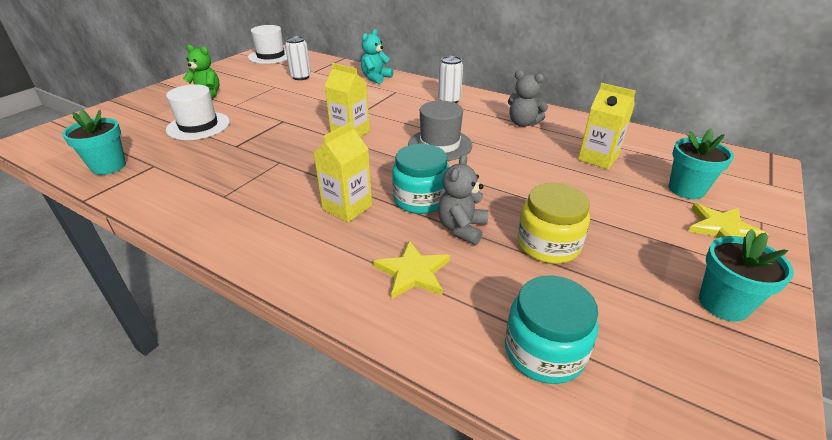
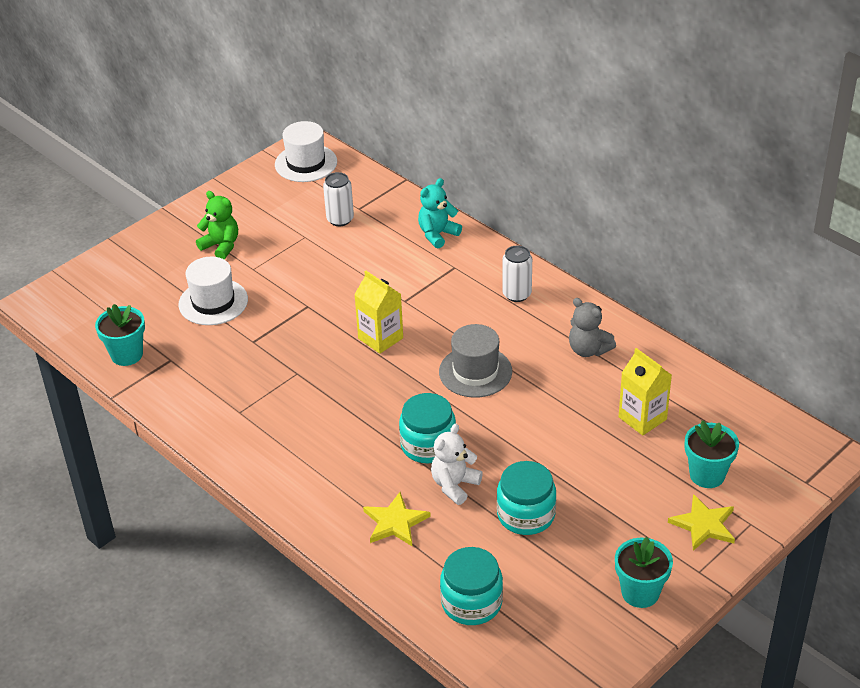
camera: 15 degrees right, 5 degrees up
(347, 207) = (355, 444): yellow carton -> none
(462, 228) = (454, 485): grey teddy bear -> white teddy bear
(548, 244) = (526, 515): yellow jar -> turquoise jar

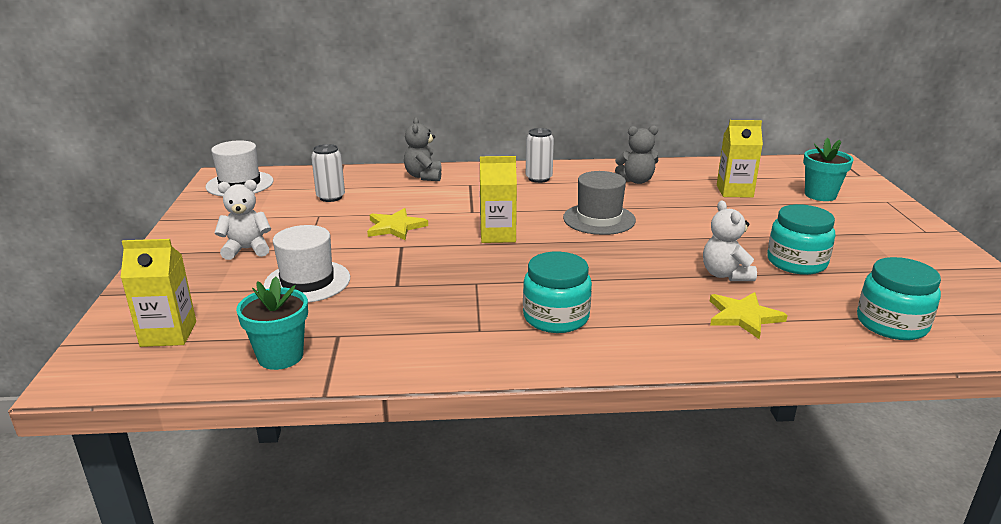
camera: 50 degrees left, 15 degrees down
(101, 297) = (168, 334): none -> yellow carton
(221, 246) = (247, 249): green teddy bear -> white teddy bear
(428, 445) = (659, 266): turquoise jar -> turquoise jar (556, 317)
(437, 234) = (424, 176): turquoise teddy bear -> grey teddy bear
(640, 592) = (934, 257): turquoise flower pot -> none
(704, 525) = (874, 213): yellow star -> yellow star (395, 227)

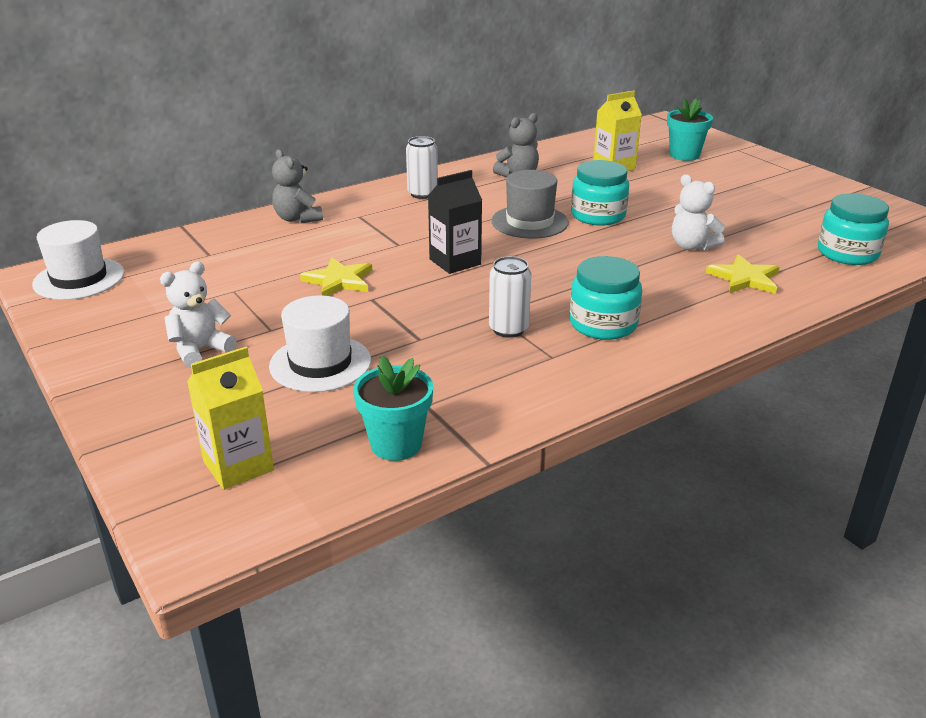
camera: 30 degrees left, 5 degrees up
(331, 197) = (220, 267): white can -> white can (508, 329)
(498, 235) = (455, 262): yellow carton -> black carton
(796, 262) = (731, 220): turquoise jar -> turquoise jar (598, 215)

